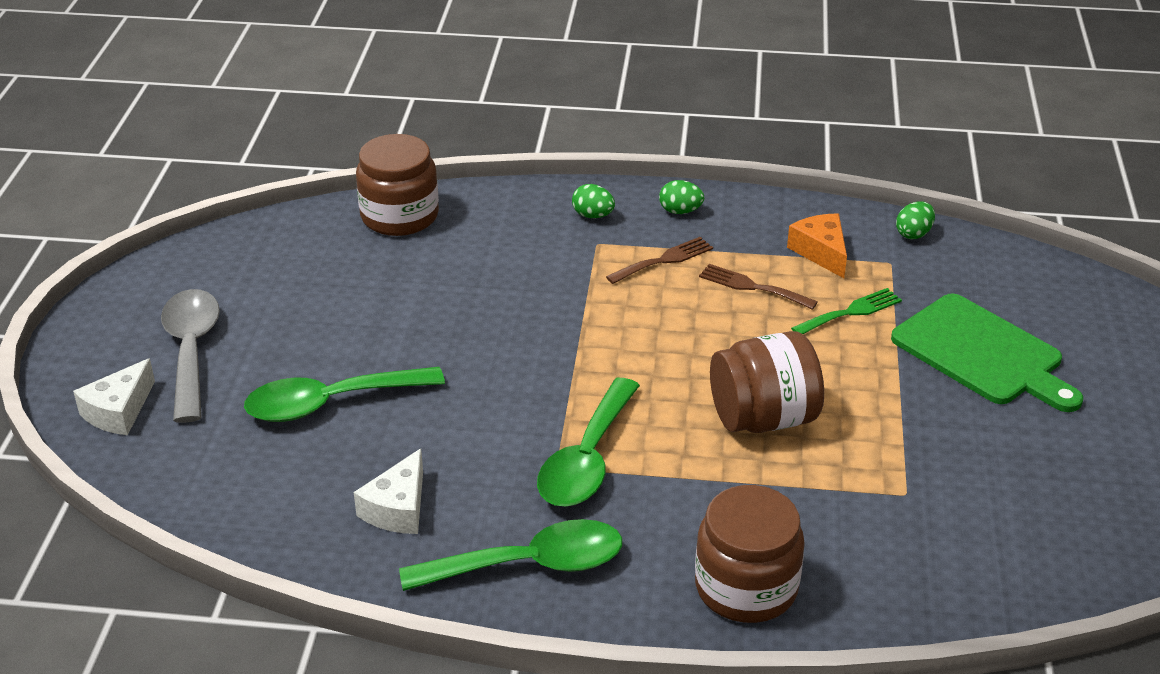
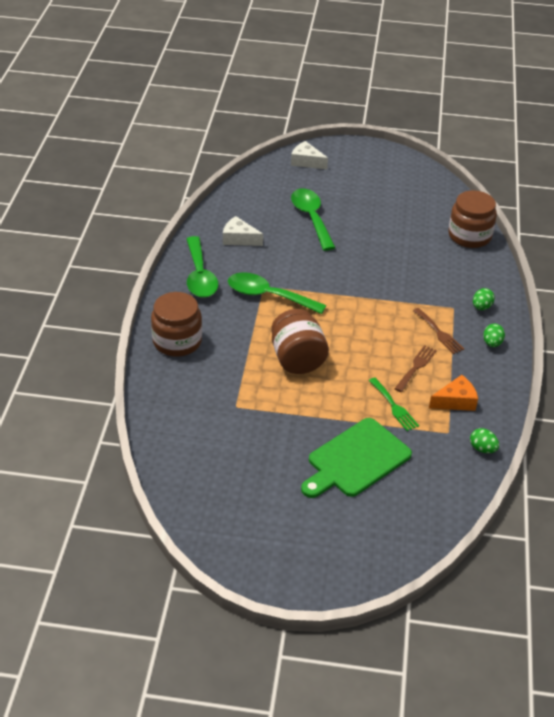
camera: 90 degrees right, 5 degrees up
(191, 351) = (348, 177): grey spoon -> none

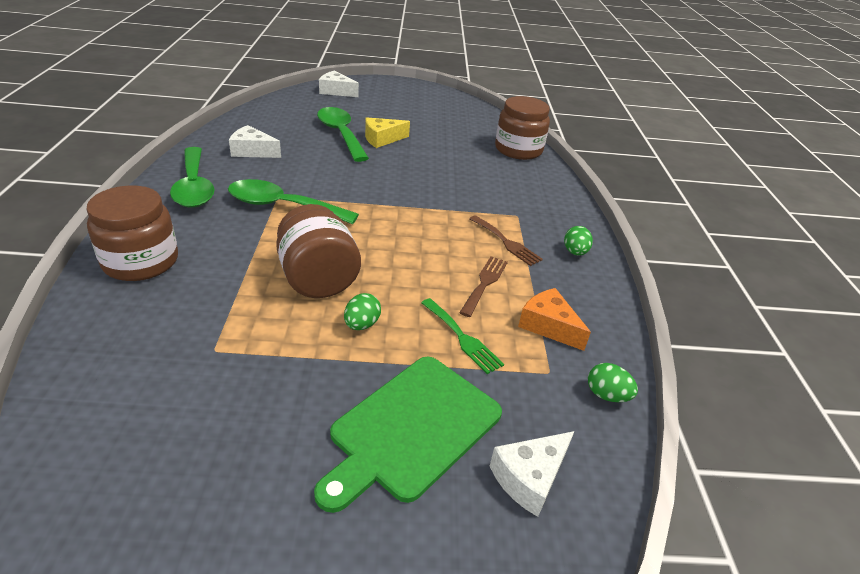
camera: 10 degrees left, 5 degrees down
(347, 224) = (382, 139): none -> yellow cheese
(421, 490) = (529, 478): none -> white cheese
(455, 401) = (548, 326): orange cheese -> orange cheese turned 105 degrees counterclockwise
(481, 307) = (550, 214): green egg -> green egg (361, 324)

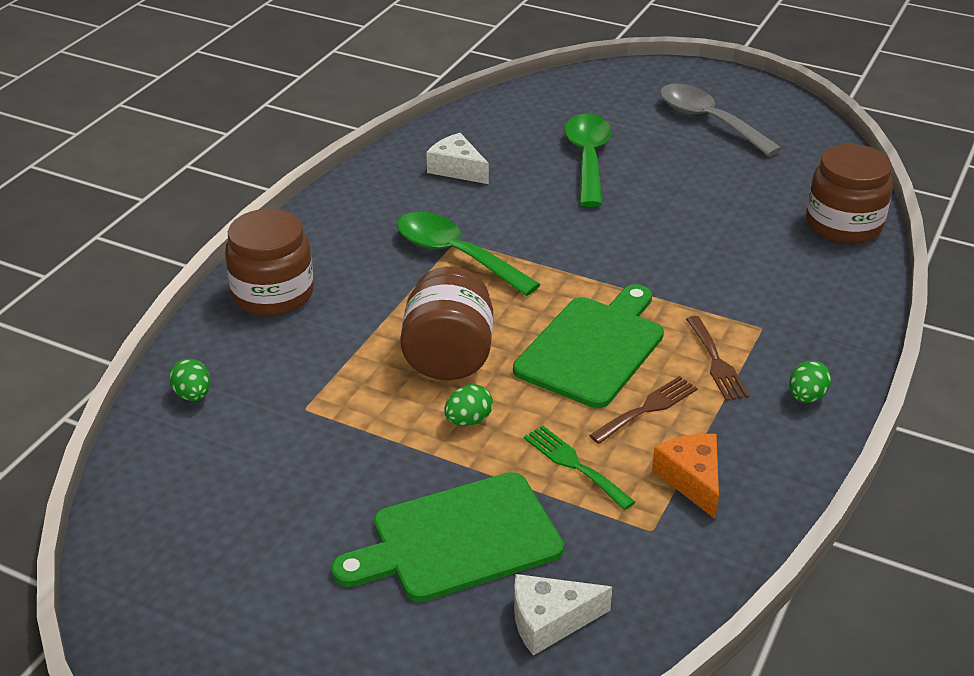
camera: 30 degrees right, 0 degrees up
(194, 186) = (365, 209): green spoon -> none
(336, 91) = (622, 83): white cheese -> none
(382, 139) = (642, 175): yellow cheese -> none
(402, 106) = (709, 121): none -> grey spoon
(421, 250) = (593, 348): none -> green cutting board
(462, 338) = (574, 465): green fork -> green fork turned 150 degrees clockwise
(606, 395) = (703, 573): green egg -> green egg (193, 395)

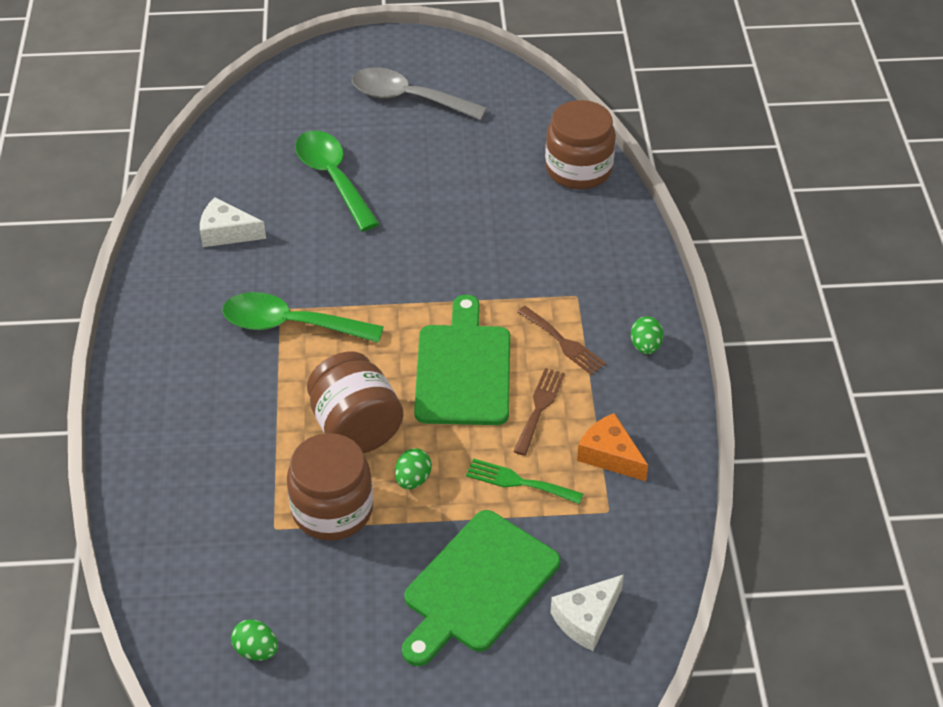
camera: 30 degrees left, 10 degrees up
(193, 395) = (170, 559): green egg -> green egg (256, 650)
(273, 294) = (161, 430): brown jar -> brown jar (332, 509)

